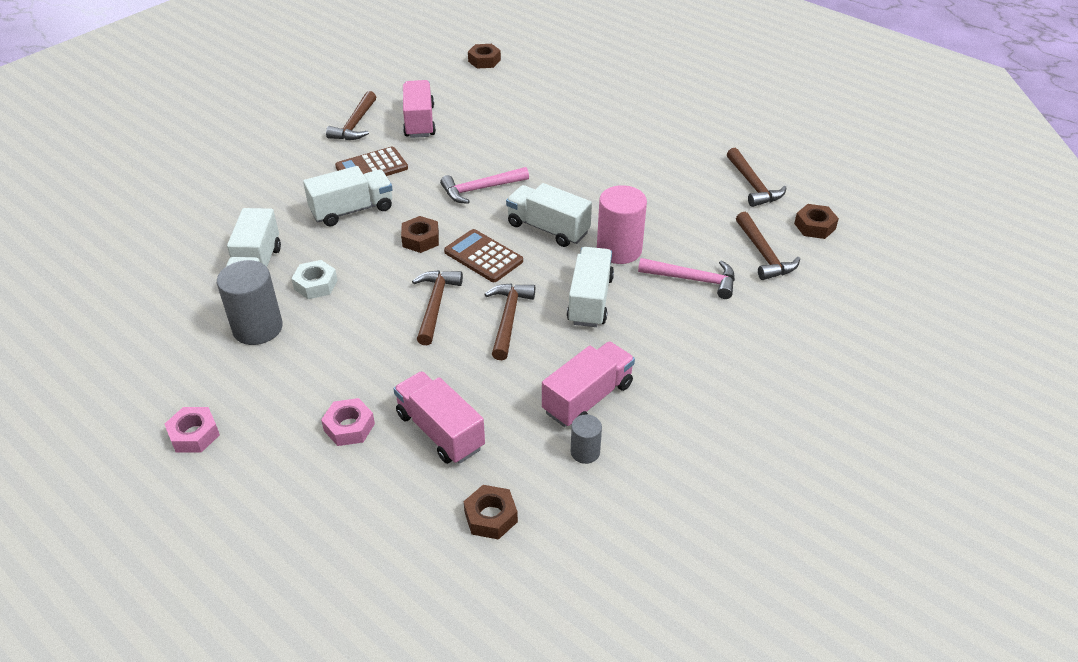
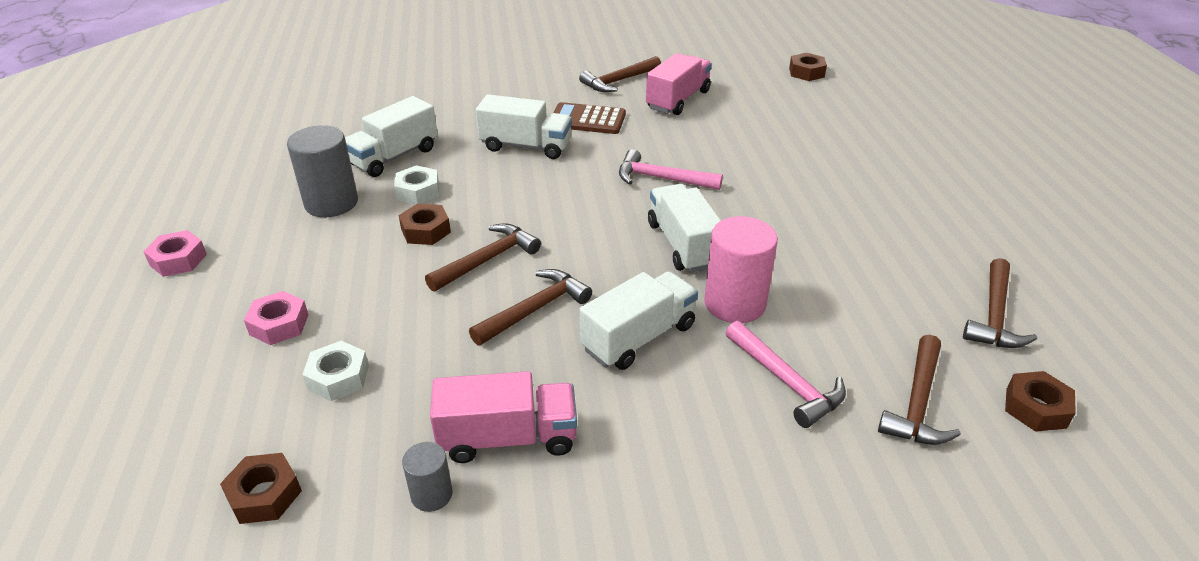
camera: 40 degrees right, 5 degrees down
(420, 239) = (550, 197): brown nut -> brown nut (426, 231)
(440, 431) = (338, 377): pink truck -> white nut
(483, 256) = (586, 239): brown calculator -> none

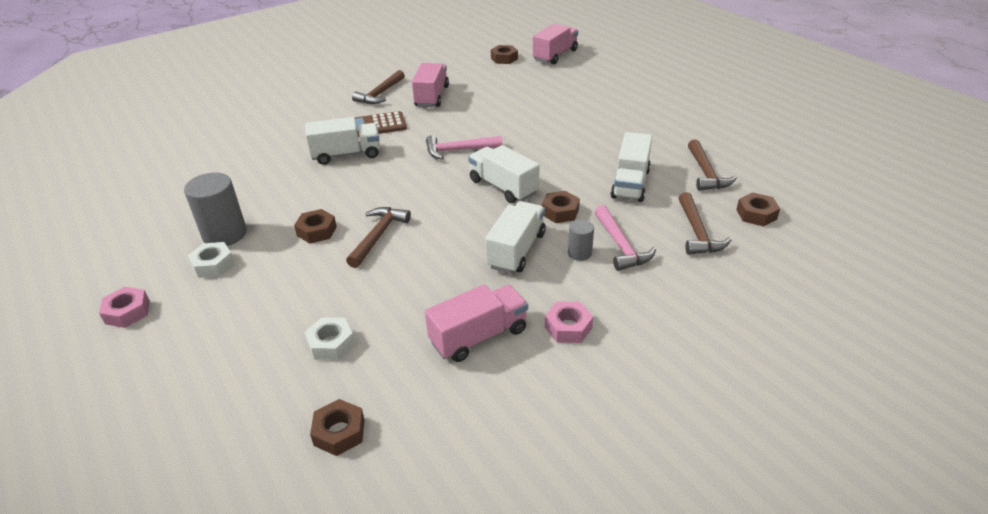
camera: 25 degrees left, 0 degrees up
(279, 324) = (255, 327): pink nut -> pink nut (568, 327)
(394, 157) = (249, 189): white truck -> white truck (630, 183)
(418, 191) = (288, 207): white nut -> white nut (213, 265)
(431, 494) = (455, 386): grey cylinder -> grey cylinder (579, 253)
(535, 309) = (436, 256): brown hammer -> none
(735, 303) = (560, 212): pink cylinder -> brown nut
(786, 382) = (620, 246): pink hammer -> pink hammer turned 45 degrees clockwise
(880, 84) = (555, 55): none -> pink truck

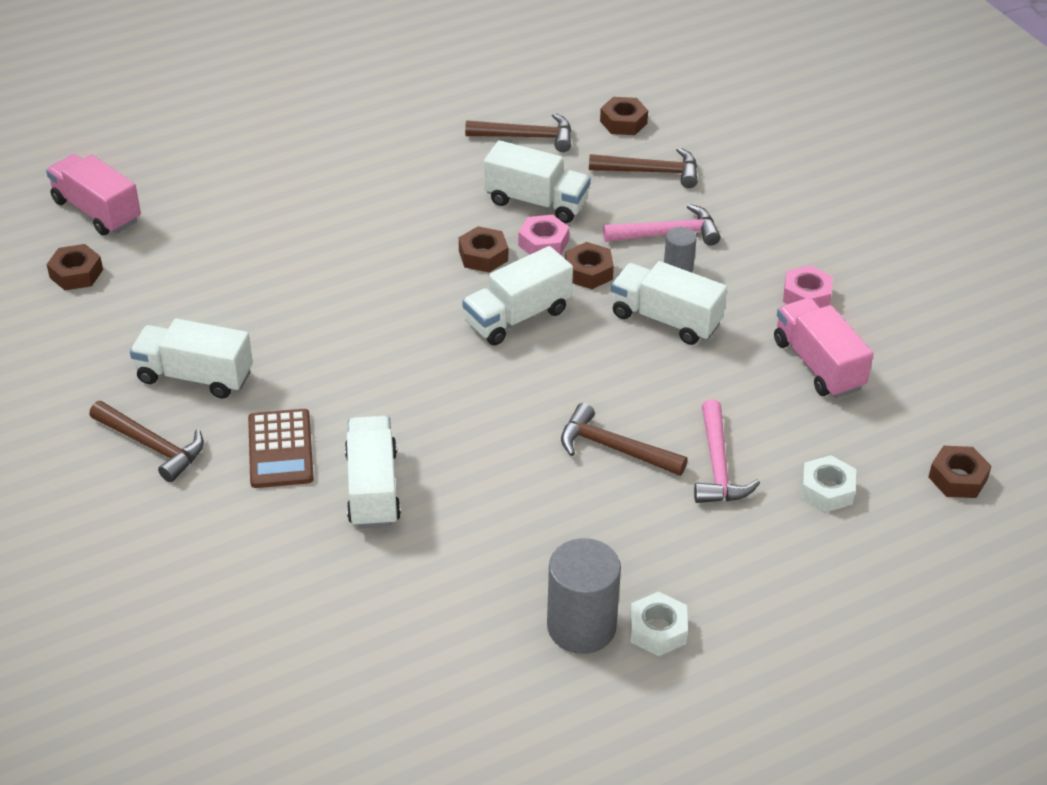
camera: 85 degrees left, 5 degrees up
(127, 312) = (757, 715): pink nut -> pink nut (543, 243)
(317, 231) = (591, 516): brown nut -> brown nut (483, 256)
(432, 96) = (195, 376): pink truck -> white truck
(458, 150) = (400, 355): pink hammer -> pink hammer (718, 466)

